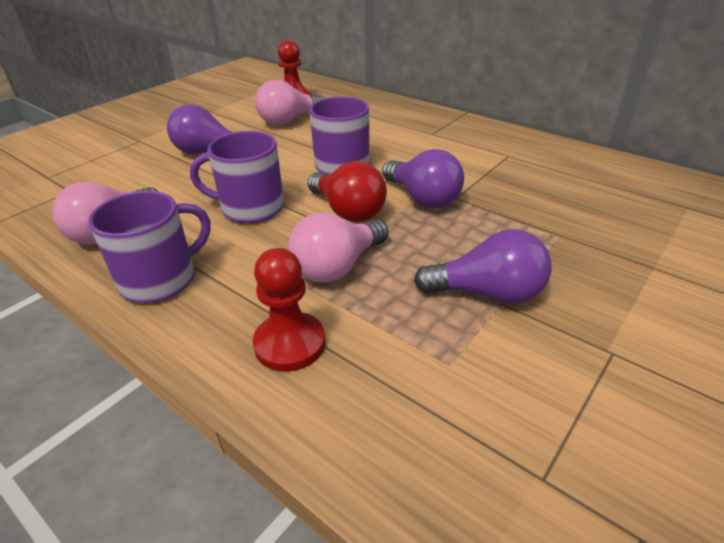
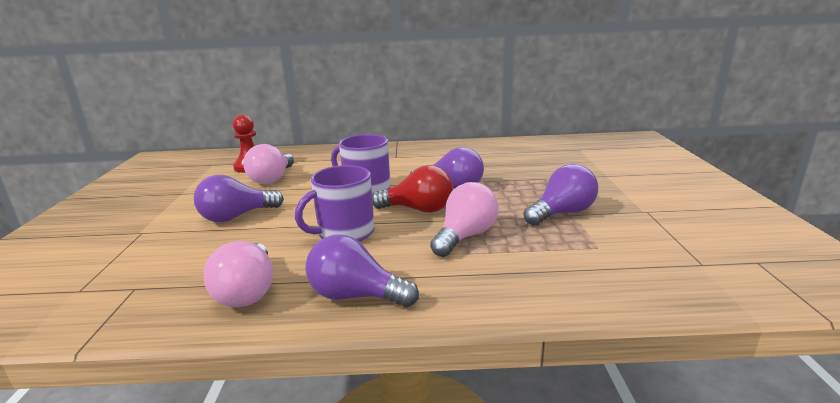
camera: 40 degrees left, 15 degrees down
(160, 279) = (356, 296): purple mug -> purple light bulb
(290, 343) = (509, 280): red pawn -> none
(337, 267) = (465, 236): pink light bulb -> pink light bulb turned 150 degrees counterclockwise

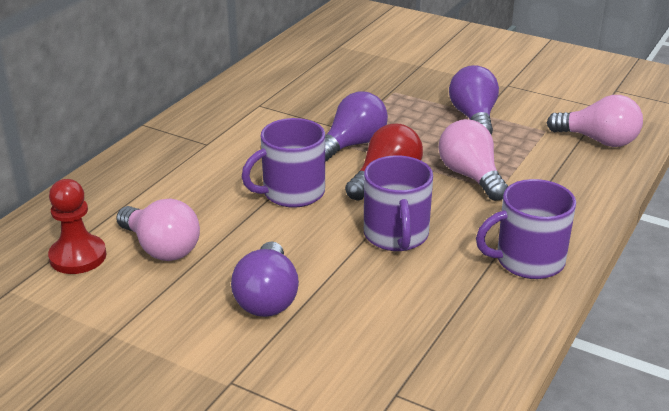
camera: 60 degrees left, 10 degrees up
(248, 292) = (470, 318): pink light bulb -> pink light bulb (598, 140)
(356, 296) = (528, 261): purple light bulb -> purple mug

